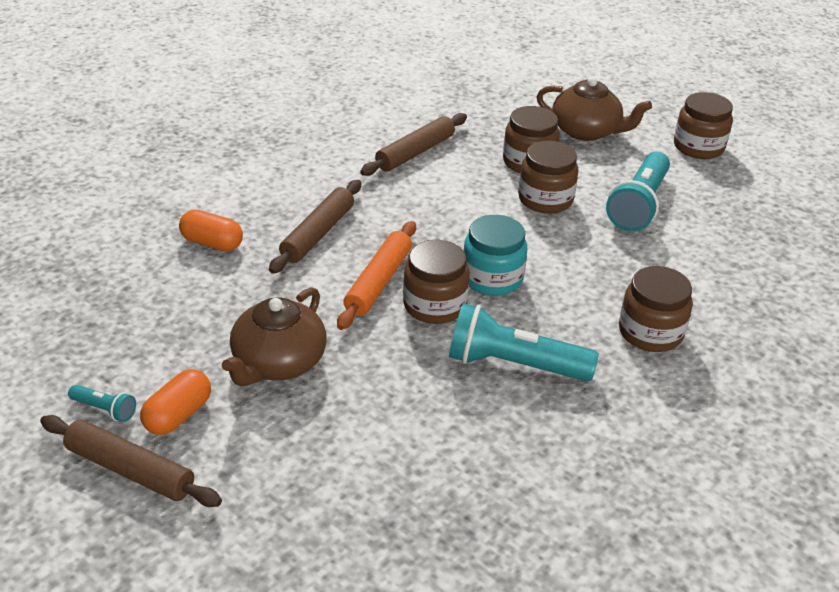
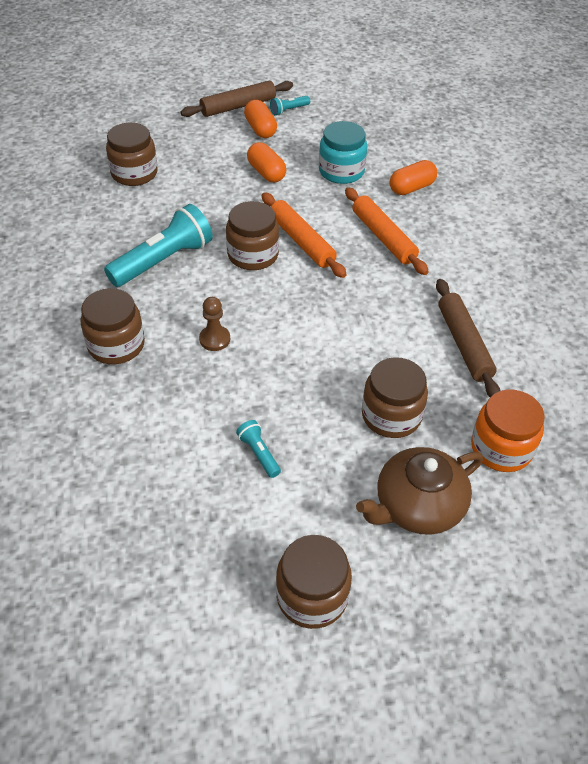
camera: 125 degrees right, 10 degrees up
(278, 362) = (266, 173): brown teapot -> orange capsule
(318, 234) = (383, 237): brown rolling pin -> orange rolling pin
(492, 278) = (253, 297): turquoise jar -> turquoise jar (341, 171)
(498, 114) = (501, 448): none -> orange jar
(545, 199) = (323, 390): brown jar -> brown jar (134, 173)
(568, 277) = (214, 339): none -> brown pawn
(639, 205) = (259, 453): turquoise flashlight -> turquoise flashlight, size x0.46

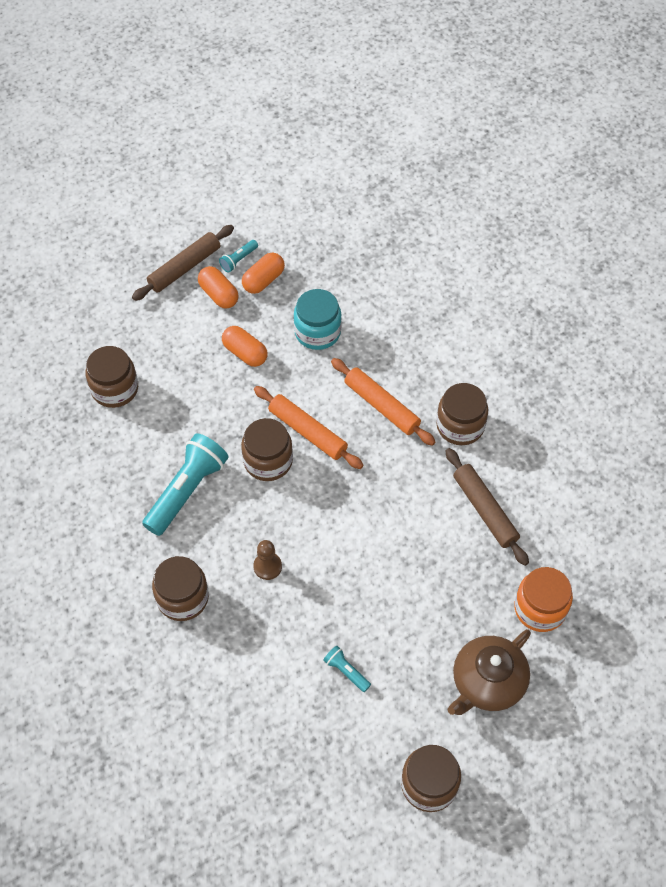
camera: 15 degrees left, 10 degrees up
(391, 415) = (443, 602): brown jar -> brown jar (460, 426)
(411, 188) = (391, 336): orange capsule -> orange capsule (263, 280)

